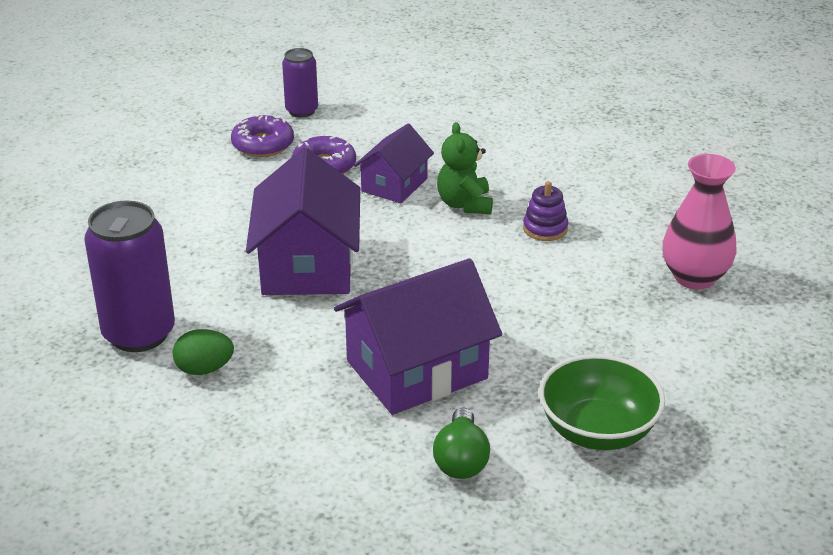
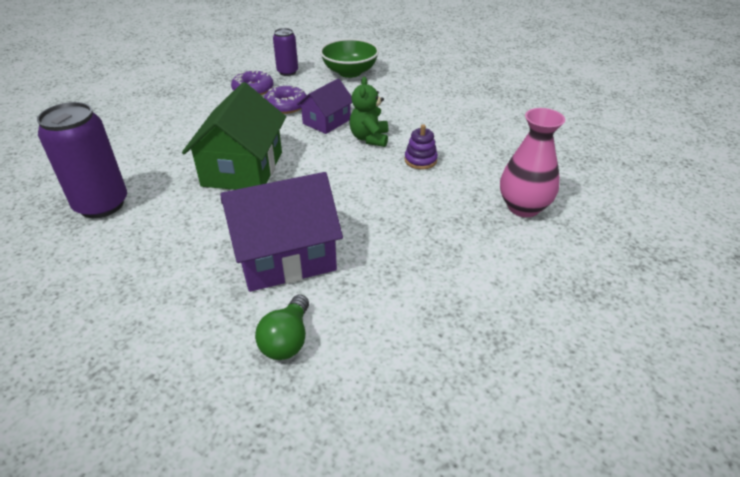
camera: 10 degrees right, 5 degrees up
(204, 369) = (131, 237): green egg -> none
(307, 265) = (242, 169): purple house -> green house
(597, 430) = (410, 328): green bowl -> green bowl (350, 72)

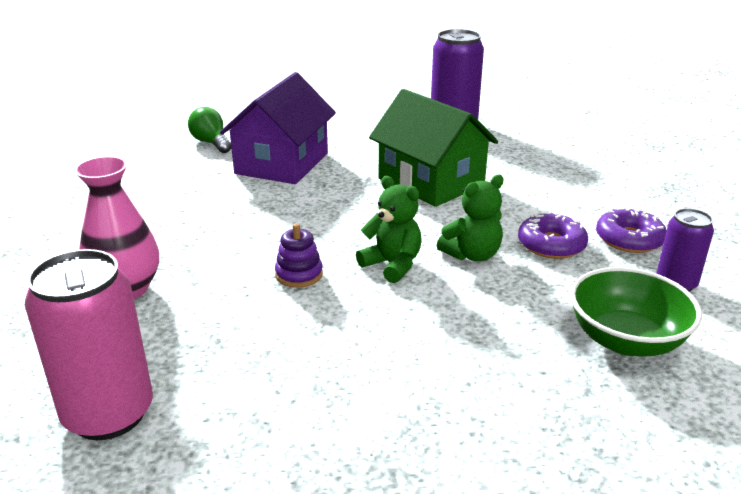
camera: 130 degrees right, 10 degrees down
(326, 121) = (472, 255): purple house -> green teddy bear
(577, 151) = (109, 414): none -> pink can

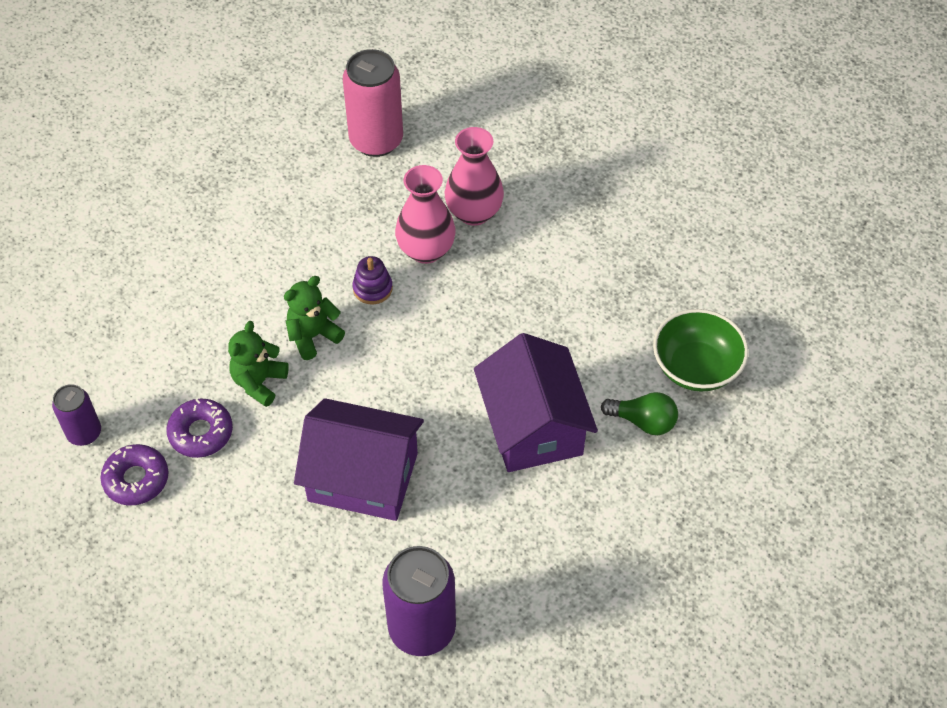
camera: 145 degrees right, 25 degrees up
(213, 281) = (426, 250): none -> pink vase
(392, 265) = (313, 336): green teddy bear -> green teddy bear turned 135 degrees clockwise
(431, 182) = (363, 477): green house -> purple house
(626, 340) = (109, 347): green bowl -> green bowl (696, 367)

